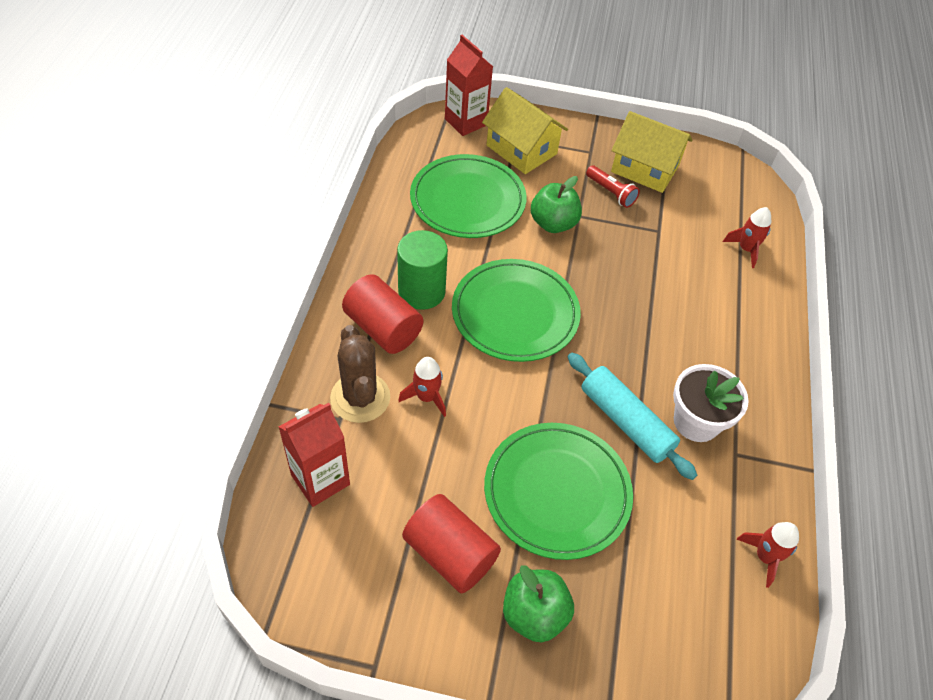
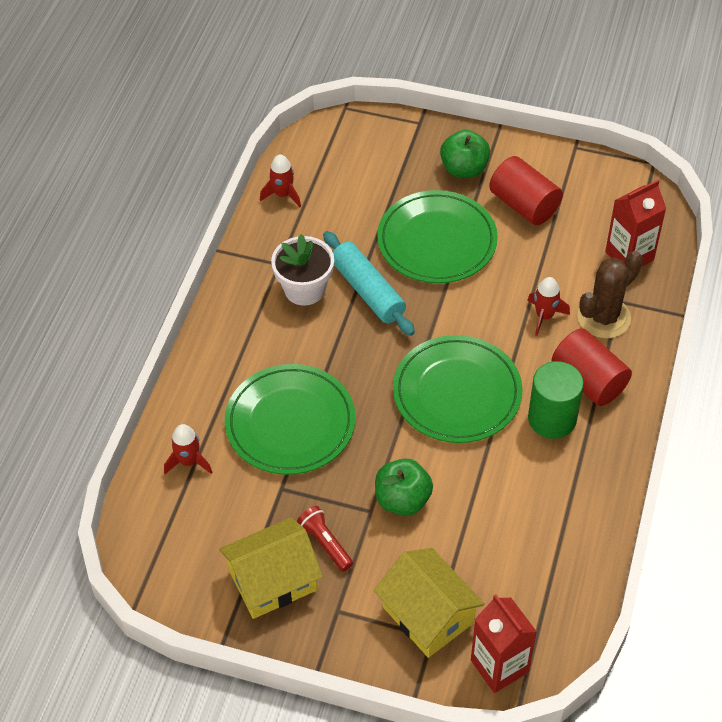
camera: 170 degrees left, 0 degrees up
(360, 398) = (604, 317): brown cactus -> brown cactus turned 60 degrees clockwise
(467, 200) = (500, 534): green plate -> green plate (290, 423)
(645, 169) = (273, 580): yellow house -> yellow house turned 60 degrees counterclockwise

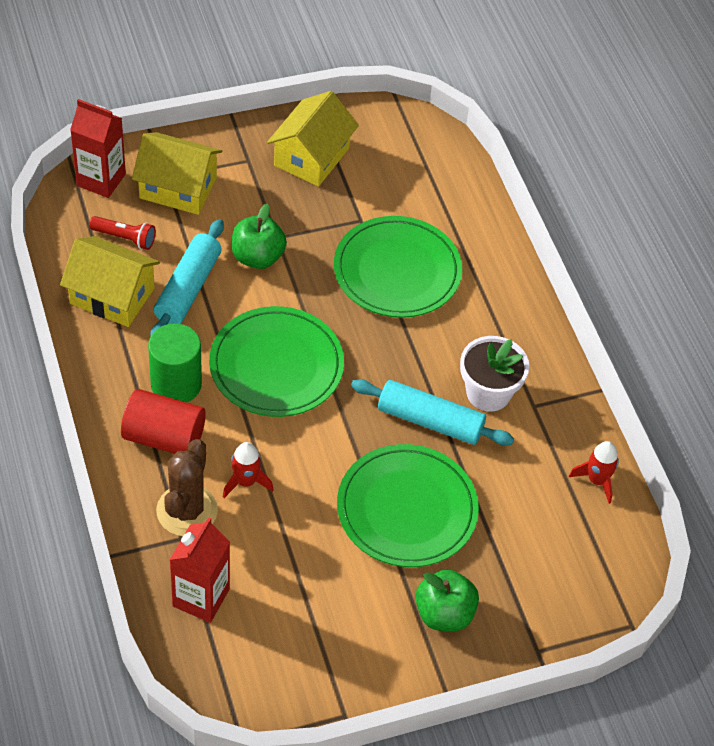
camera: 140 degrees right, 0 degrees up
(189, 461) = (450, 204): red rocket -> none
(325, 543) = (293, 198): red flashlight -> red flashlight (125, 238)
(486, 501) = (188, 288): none -> turquoise rolling pin
(524, 205) = (350, 602): red cylinder -> none
(560, 529) = (112, 296): none -> yellow house

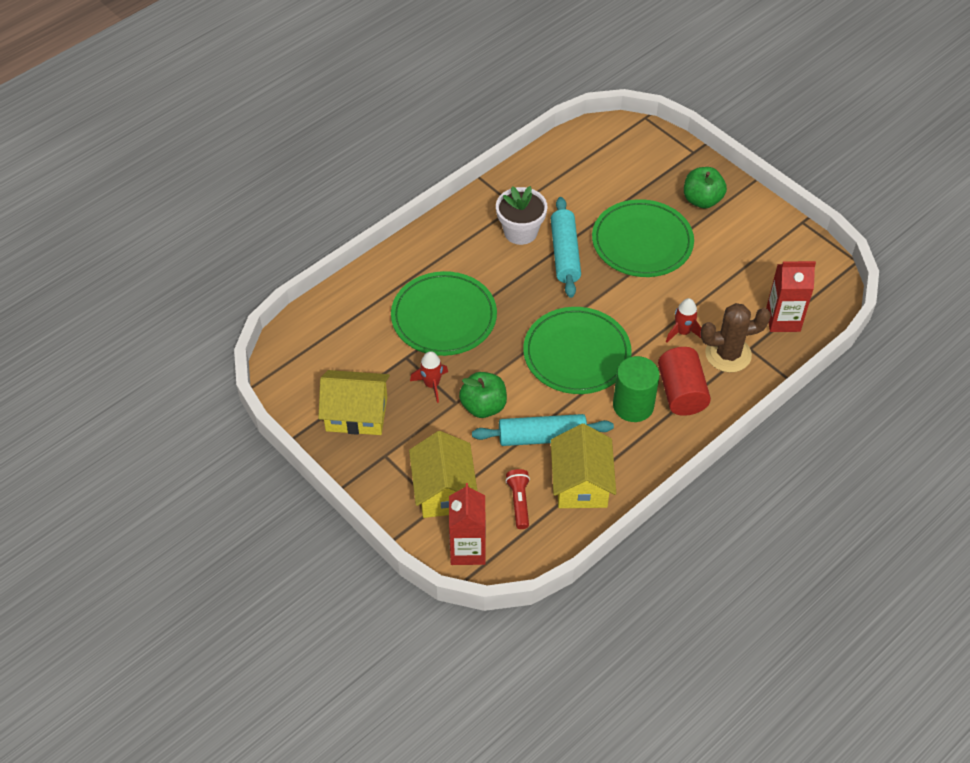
camera: 110 degrees left, 0 degrees up
(597, 480) = (553, 159): red rocket -> red rocket (431, 384)

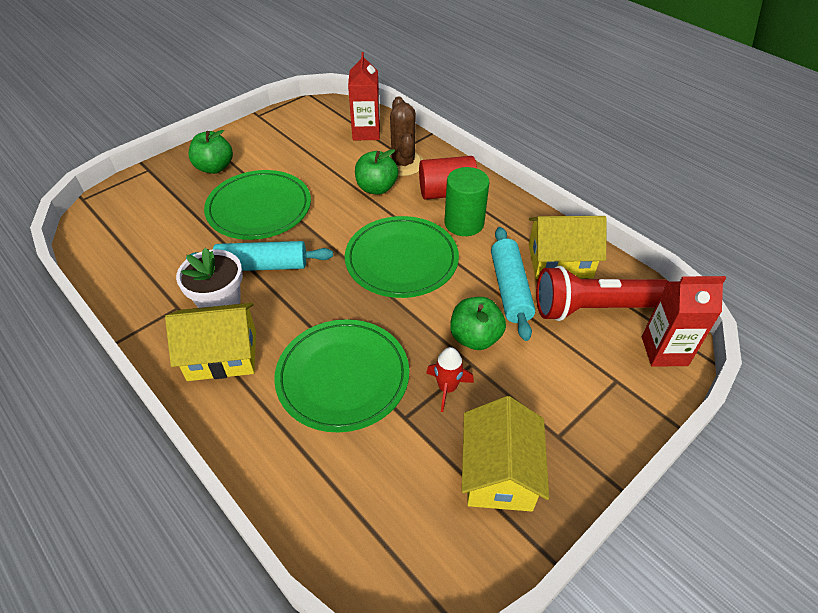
camera: 90 degrees left, 5 degrees down
(444, 490) = (595, 373): yellow house -> yellow house (222, 355)
(519, 502) = (594, 308): red flashlight -> red flashlight, size x2.08
(683, 332) = (376, 188): red rocket -> green apple

